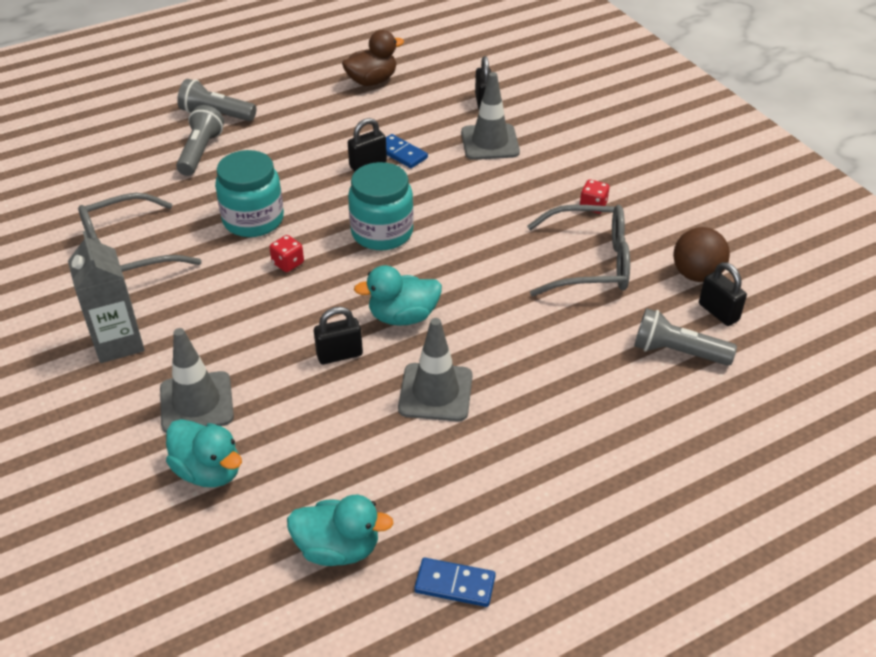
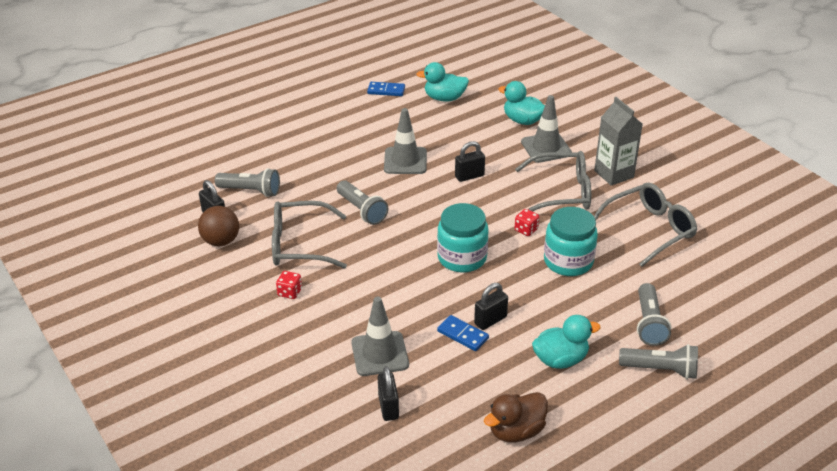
camera: 175 degrees right, 5 degrees down
(212, 316) = (562, 192): none -> grey glasses
(403, 316) = (433, 200): turquoise duck -> turquoise duck (560, 359)
(507, 307) = (362, 210): none -> grey flashlight

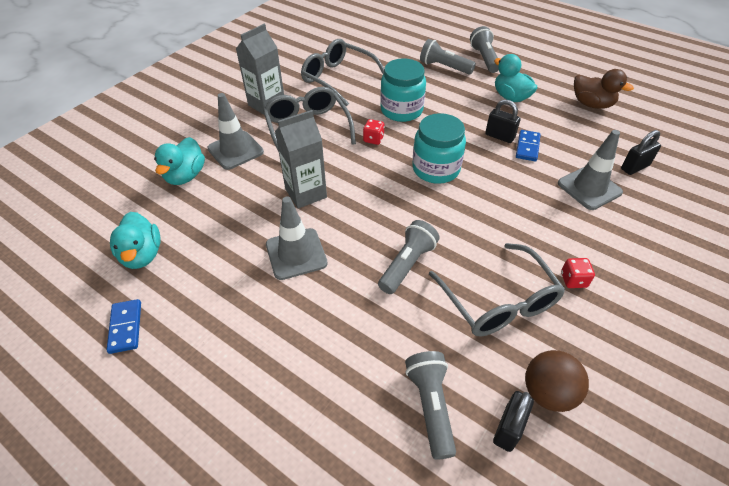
camera: 110 degrees left, 10 degrees up
(469, 176) = (306, 193): black padlock -> grey carton
(649, 323) = (444, 67): grey flashlight -> grey flashlight turned 135 degrees counterclockwise

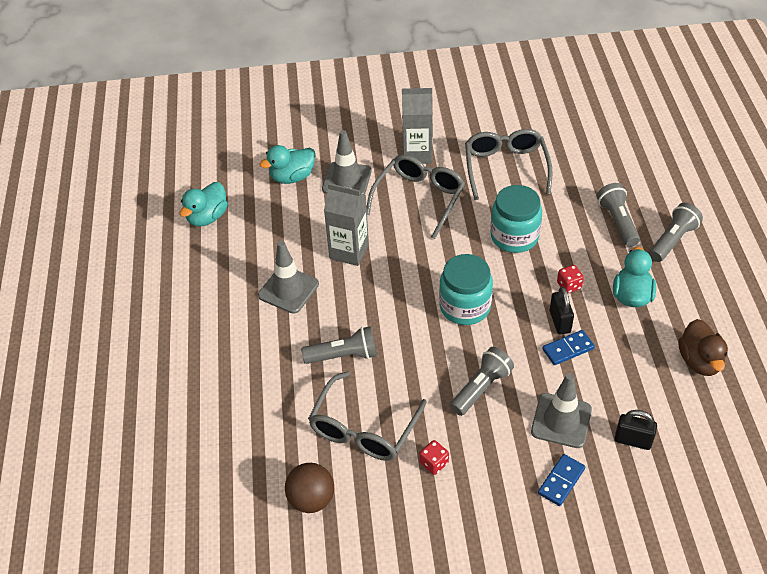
camera: 50 degrees right, 0 degrees up
(125, 327) = (153, 257): blue domino -> blue domino (561, 481)
(373, 139) = (454, 245): red dice -> red dice (569, 285)
(430, 406) = (241, 442): grey flashlight -> grey flashlight (481, 388)
(508, 428) = (263, 492): black padlock -> none

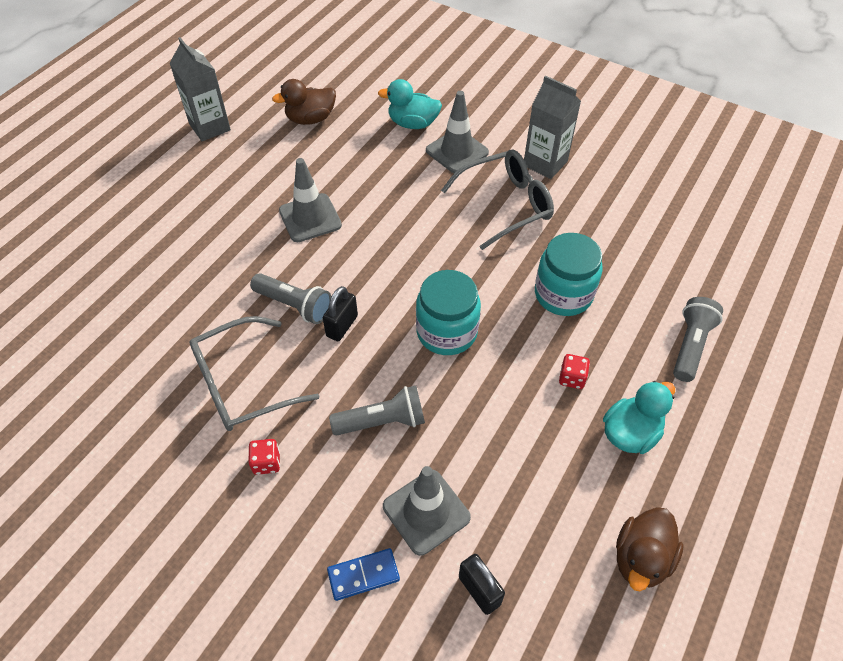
camera: 35 degrees right, 5 degrees up
(207, 217) = (310, 119): turquoise duck -> brown duck
(311, 499) = (136, 416): brown ball -> none
(349, 251) = (394, 215): grey carton -> grey carton (210, 127)
(505, 168) = (620, 223): grey glasses -> none
(560, 322) = (526, 409): black padlock -> black padlock (342, 326)
(568, 349) = (506, 442): blue domino -> none
(672, 240) = (736, 404): grey flashlight -> none

